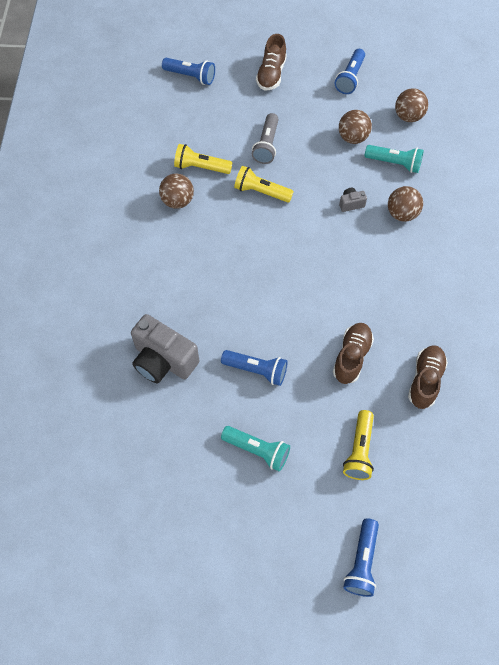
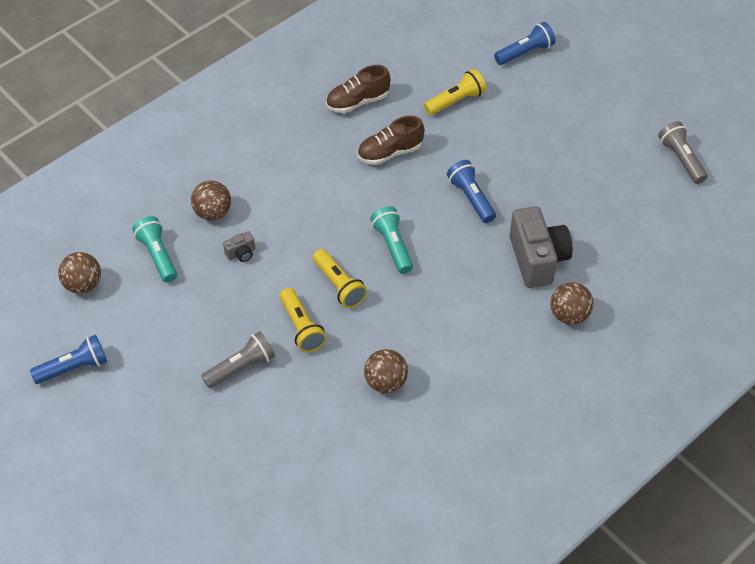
camera: 135 degrees left, 10 degrees down
(131, 559) = (681, 159): none -> grey flashlight
(191, 76) = (218, 514): blue flashlight -> none
(201, 167) = (327, 398): yellow flashlight -> yellow flashlight (339, 285)
(257, 450) = (527, 152): turquoise flashlight -> turquoise flashlight (392, 246)
(271, 74) = (138, 441): brown shoe -> none
(351, 204) = (241, 253): grey camera -> grey camera turned 60 degrees counterclockwise
(353, 137) = (158, 307): brown ball -> brown ball (569, 315)

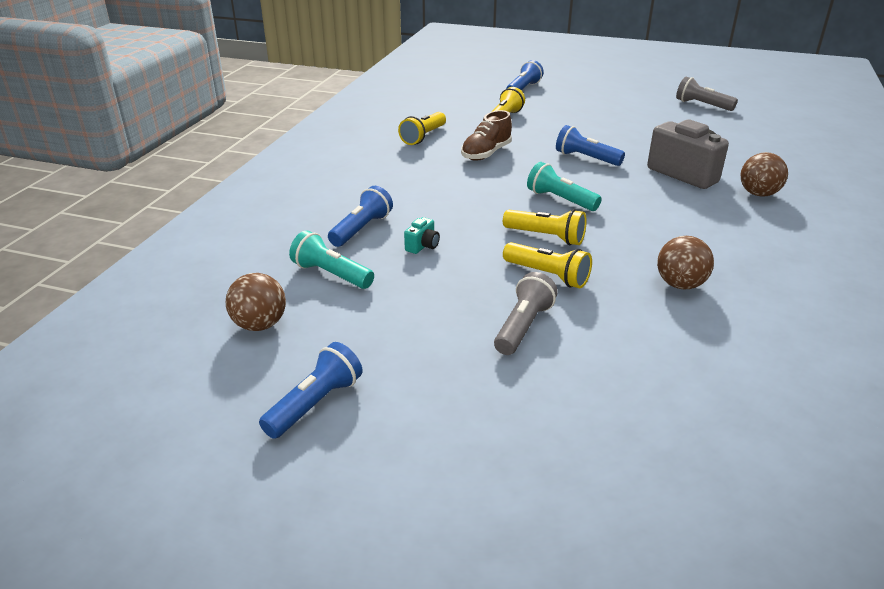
camera: 30 degrees left, 20 degrees down
(213, 213) = (361, 229): brown ball -> blue flashlight
(241, 253) = (422, 246): grey camera -> turquoise camera
(357, 102) = (423, 137): brown shoe -> yellow flashlight

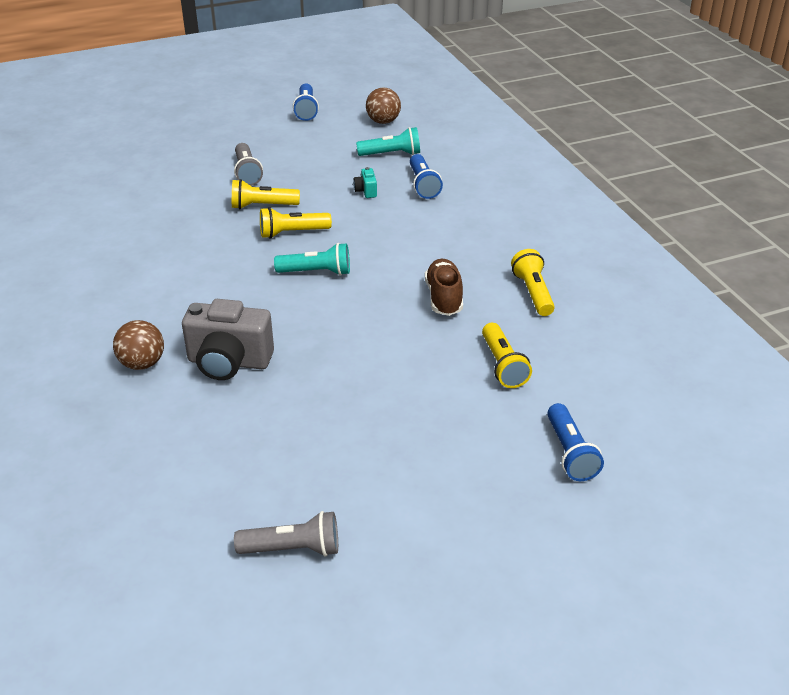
camera: 140 degrees right, 5 degrees up
(586, 158) = (345, 338): blue flashlight -> none
(680, 284) = (170, 235): brown ball -> none

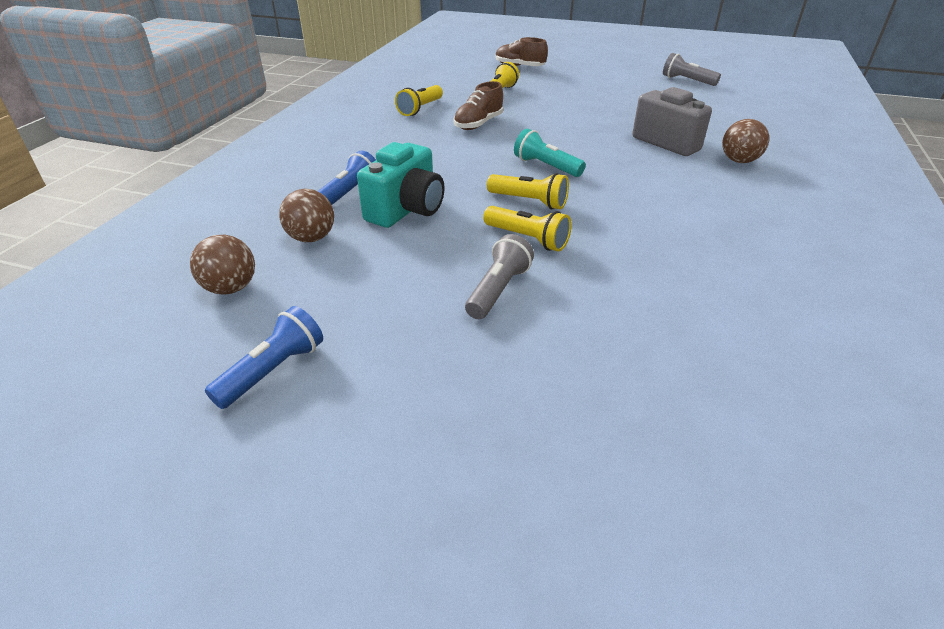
camera: 140 degrees left, 0 degrees up
(366, 191) = (406, 210): turquoise camera -> turquoise camera, size x2.32
(391, 154) = (311, 238): turquoise flashlight -> brown ball
(570, 453) = (519, 67): blue flashlight -> brown shoe

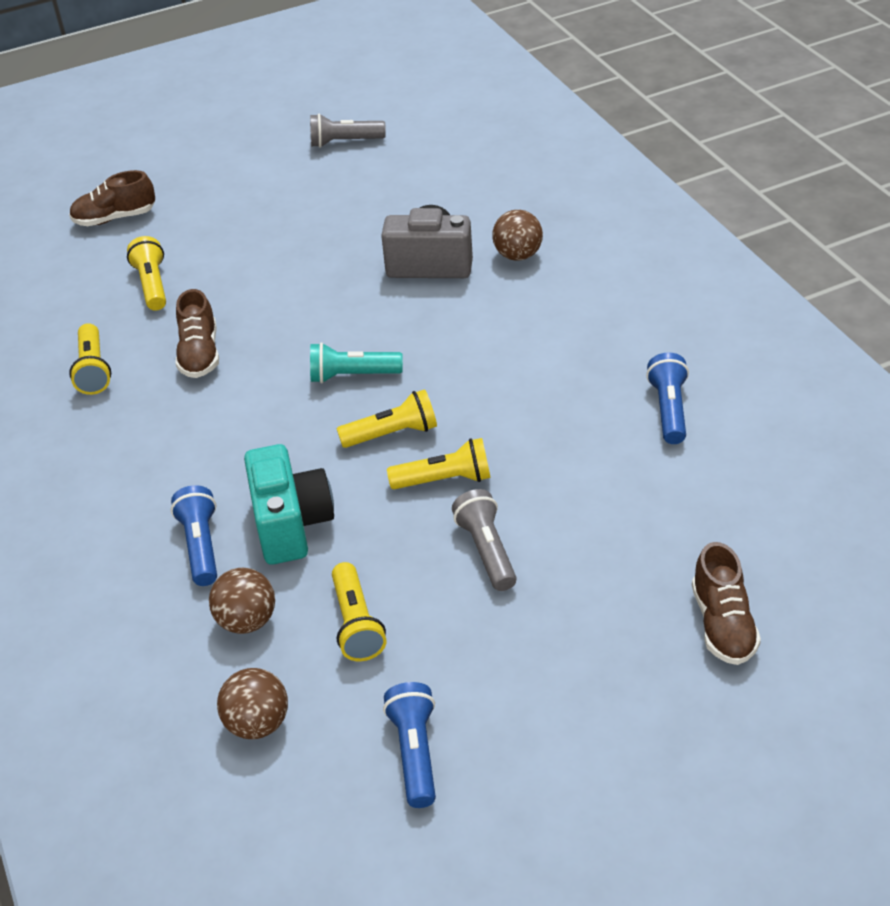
camera: 40 degrees left, 5 degrees up
(360, 277) = (357, 624): none -> yellow flashlight
(622, 467) = (723, 624): none -> brown shoe
(760, 290) = (669, 409): none -> blue flashlight

